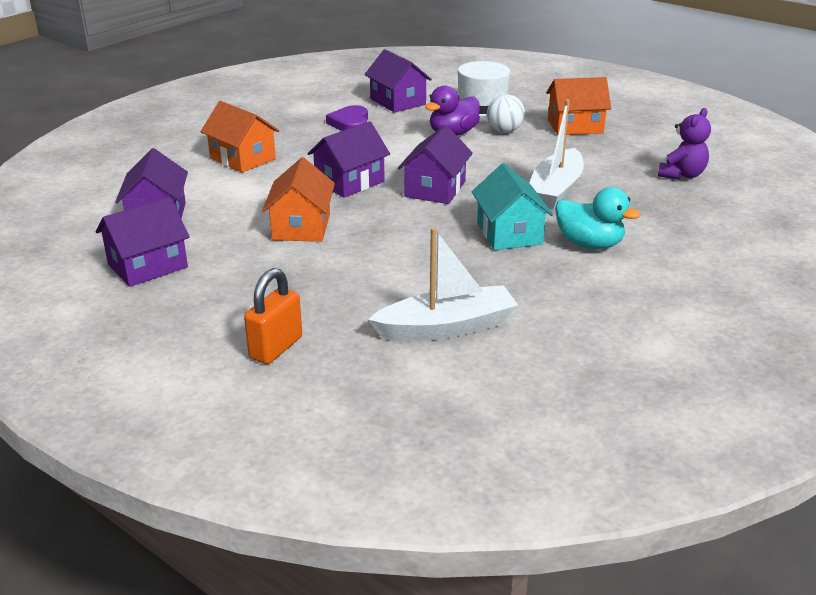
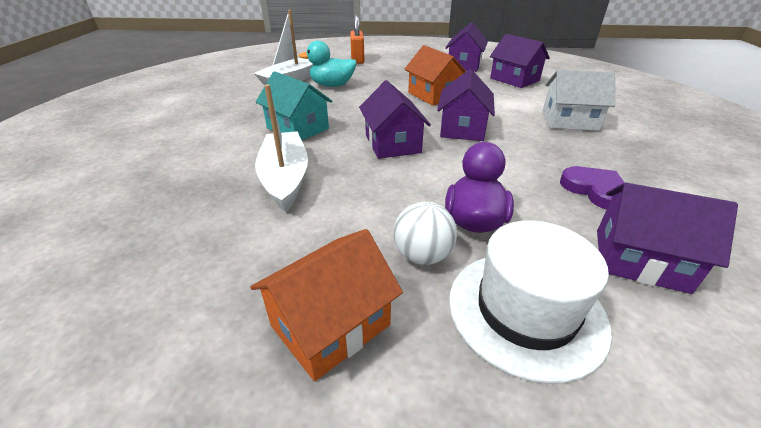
camera: 145 degrees right, 5 degrees up
(243, 158) = (569, 121): orange house -> white house
(589, 244) = (230, 138): turquoise duck -> turquoise duck (332, 85)
(681, 175) = (127, 260): purple teddy bear -> none

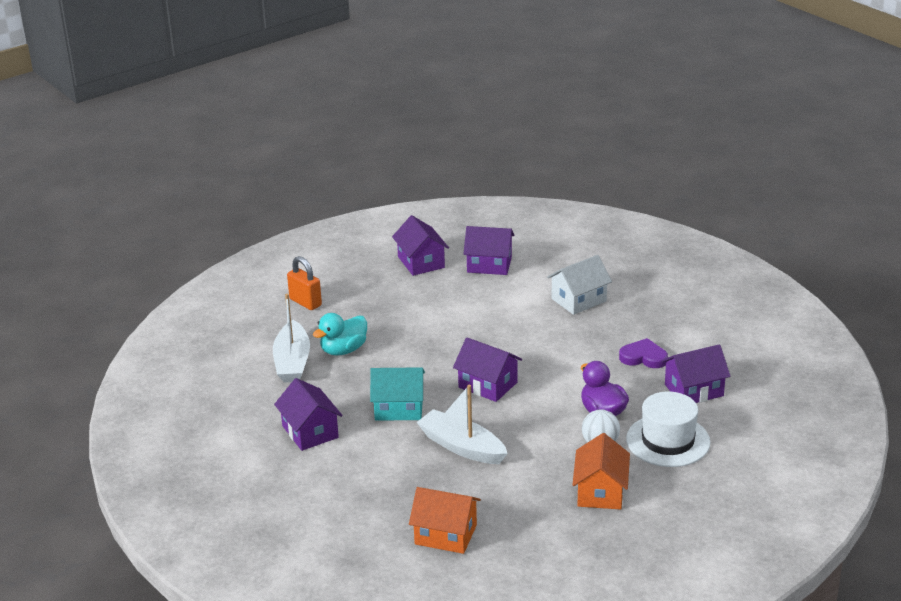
camera: 40 degrees left, 5 degrees down
(433, 95) = (449, 319): orange house -> orange house (445, 534)
(462, 128) = (516, 346): purple house -> purple house (310, 432)

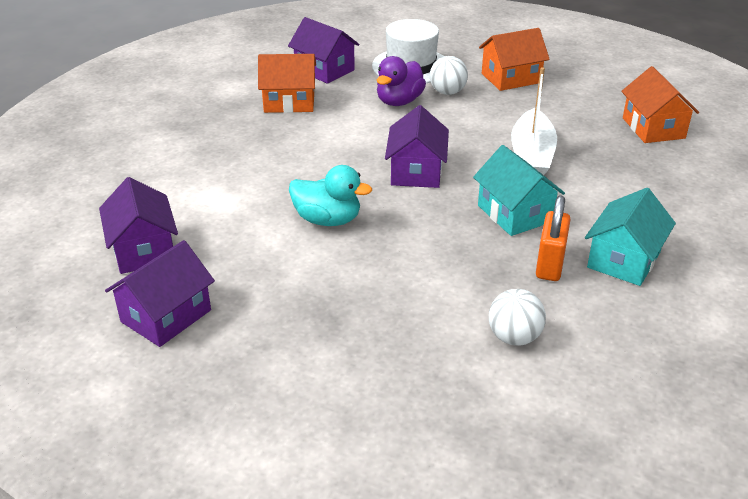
camera: 120 degrees left, 5 degrees up
(292, 362) = (514, 337): white boat -> white ball
(305, 302) = (358, 395): orange padlock -> orange padlock (550, 265)
(310, 432) = (623, 260): purple house -> turquoise house
(343, 350) = (446, 301): turquoise duck -> turquoise duck (327, 220)
(579, 300) = (199, 161): white house -> none
(643, 357) = (289, 102): purple heart -> orange house

